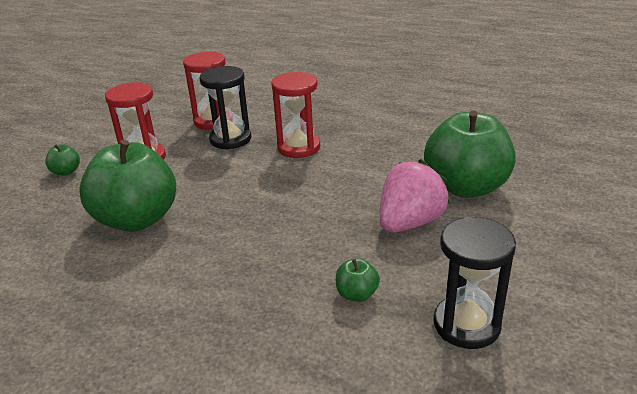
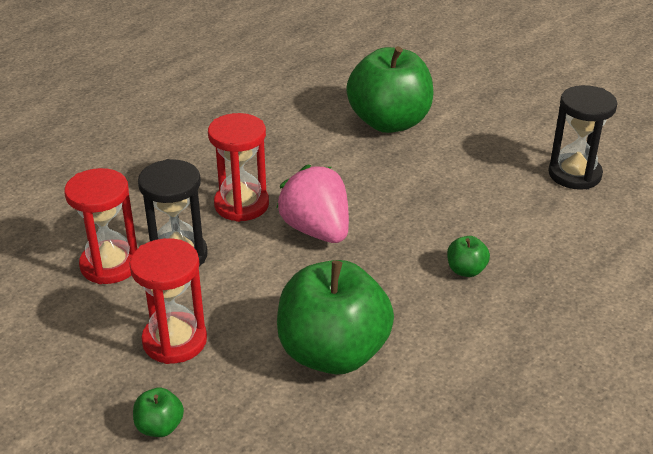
camera: 75 degrees left, 5 degrees up
(357, 294) = (523, 218): green apple -> green apple (466, 270)
(409, 223) = (432, 166): pink strawberry -> pink strawberry (316, 230)

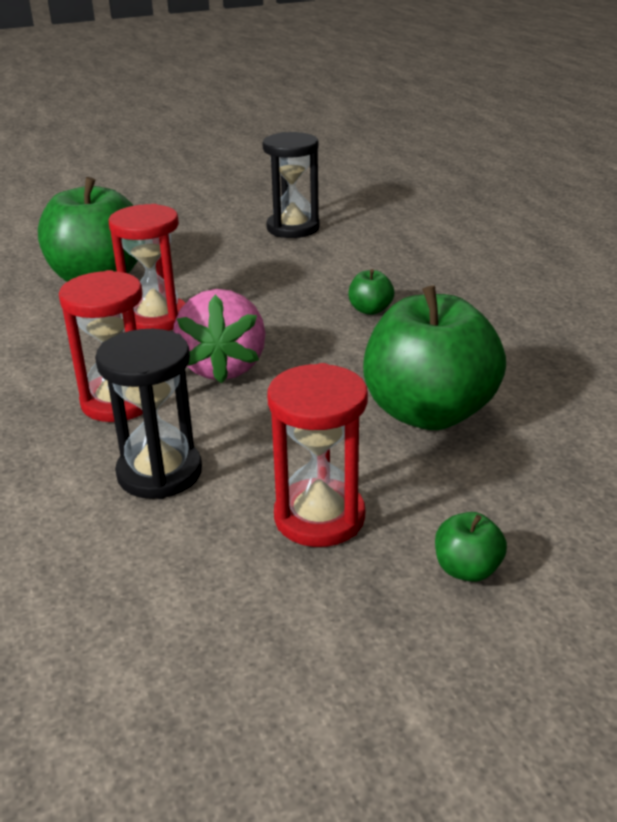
camera: 60 degrees left, 5 degrees down
(110, 265) = (114, 536): red hourglass -> red hourglass (156, 318)
(316, 230) = (222, 367): pink strawberry -> pink strawberry turned 90 degrees counterclockwise

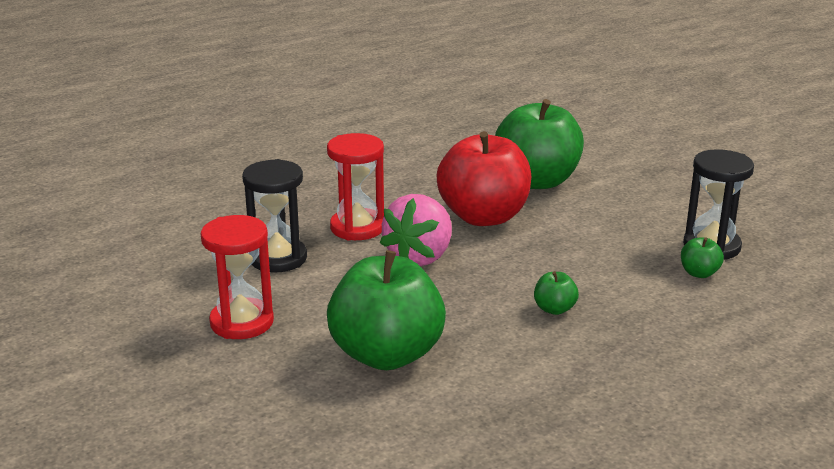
camera: 75 degrees right, 5 degrees down
(156, 318) = (483, 217): red hourglass -> red apple
(222, 367) = (420, 257): pink strawberry -> pink strawberry turned 45 degrees counterclockwise
(467, 569) = (195, 385): green apple -> green apple (699, 273)

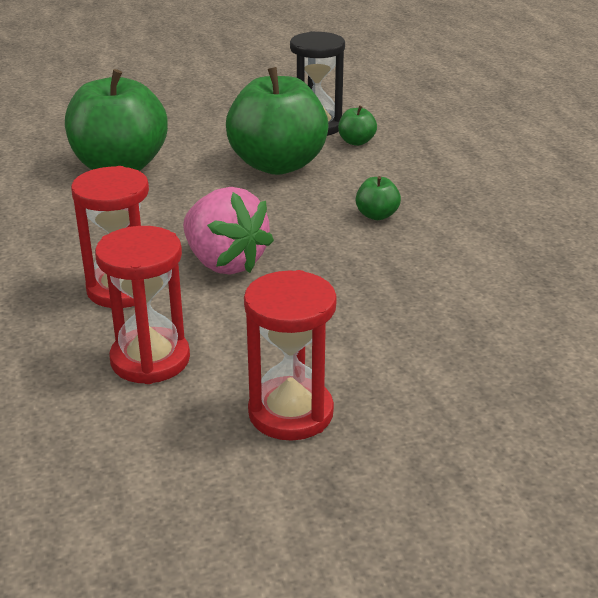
camera: 70 degrees left, 5 degrees up
(278, 258) = (150, 359): black hourglass -> red hourglass
(386, 354) = (413, 321): green apple -> green apple (277, 165)
(483, 217) = (169, 210): red apple -> none

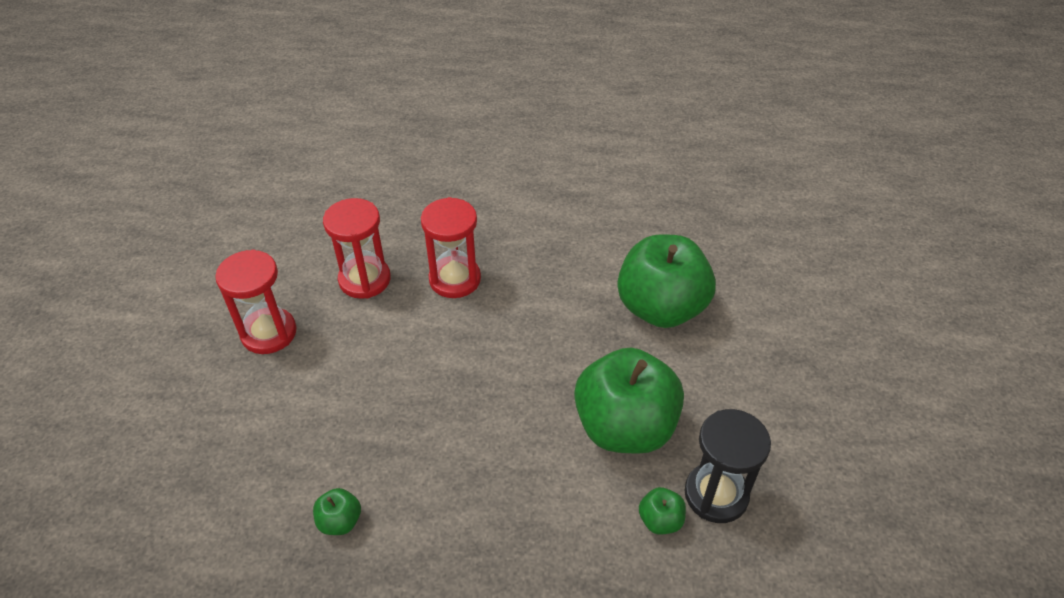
camera: 110 degrees right, 15 degrees up
(224, 263) = (460, 342): pink strawberry -> none
(377, 215) = (486, 474): green apple -> green apple (340, 521)

